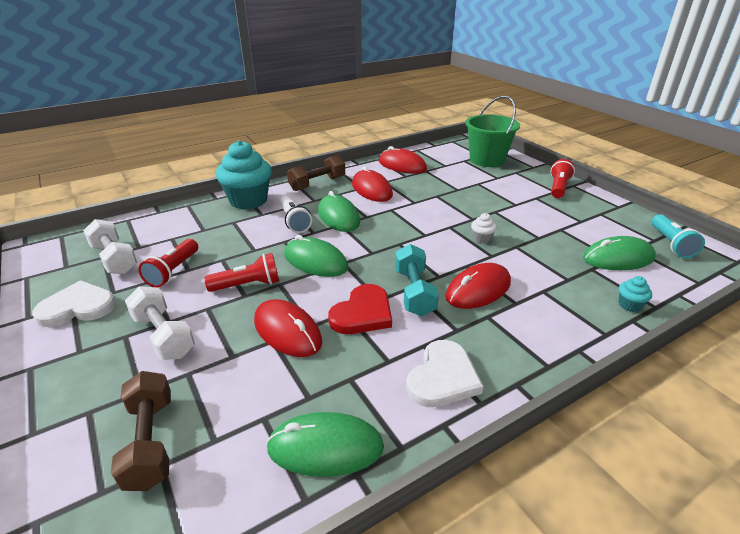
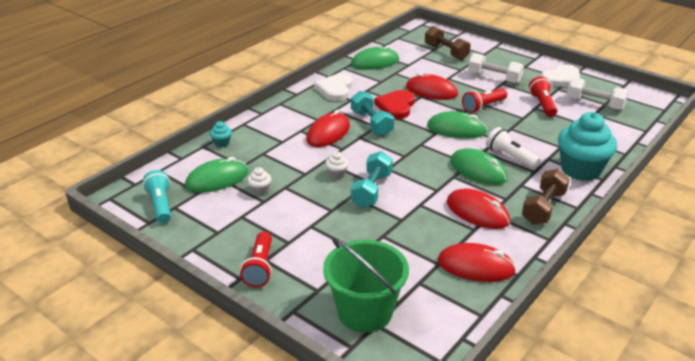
camera: 160 degrees right, 0 degrees up
(451, 219) = (371, 190): none -> turquoise dumbbell
(565, 238) = (260, 191): none -> white cupcake

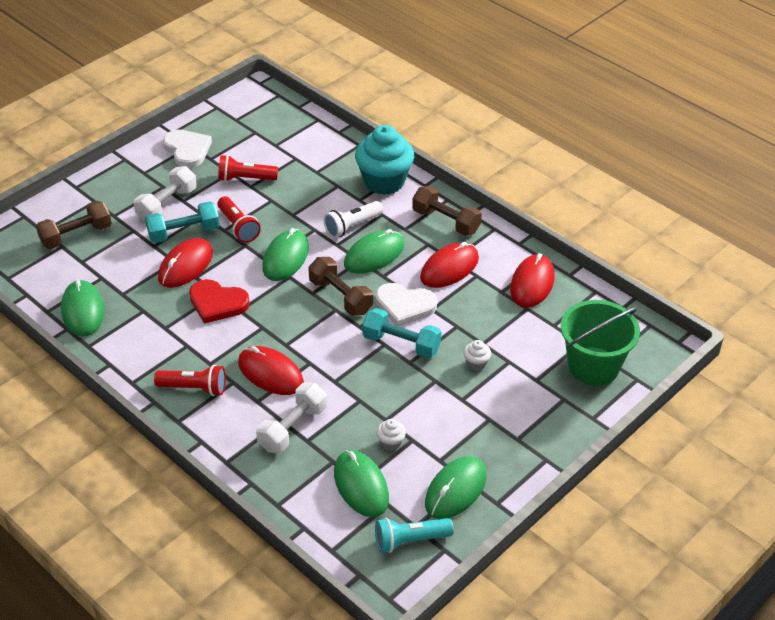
camera: 85 degrees left, 10 degrees up
(208, 226) = (455, 490): none -> green mouse
(222, 143) = (274, 484): turquoise cupcake -> none
(260, 267) = (530, 443): red flashlight -> red flashlight (194, 388)
(335, 89) = (153, 359): white heart -> white heart (405, 306)
(336, 174) = (366, 371): white cupcake -> white cupcake (476, 363)
(371, 123) = (255, 330): turquoise dumbbell -> turquoise dumbbell (184, 233)
(420, 157) = (340, 297): none -> brown dumbbell
(594, 104) = (253, 139): white dumbbell -> white dumbbell (292, 428)

